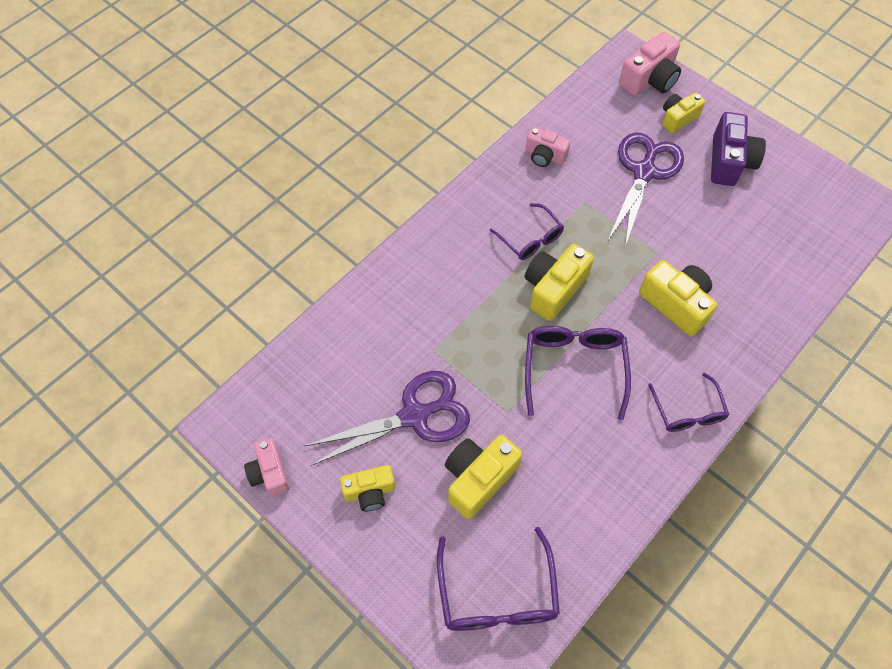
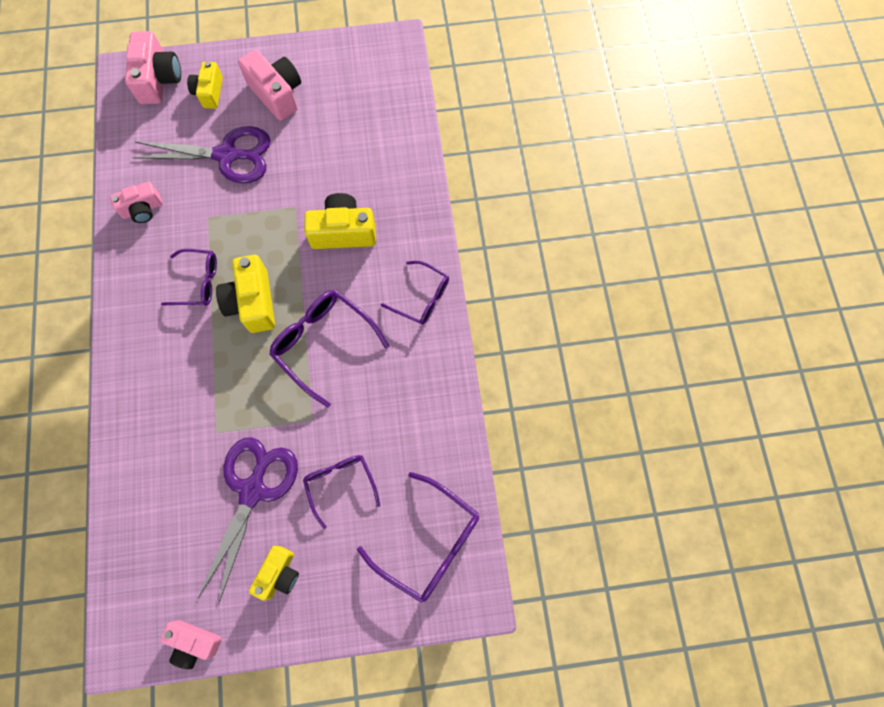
camera: 50 degrees left, 10 degrees up
(478, 478) = (340, 484): yellow camera -> purple glasses
(644, 172) = (227, 155): purple scissors -> purple scissors turned 120 degrees clockwise
(729, 162) = (277, 94): purple camera -> pink camera

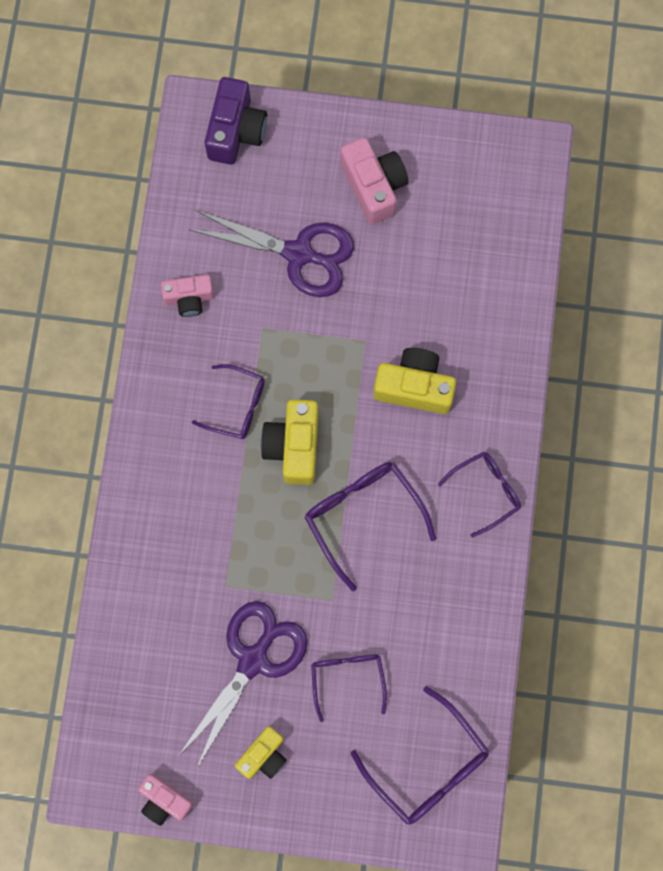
camera: 15 degrees right, 5 degrees up
(159, 80) = (236, 131): pink camera -> purple camera
(209, 92) = (293, 164): yellow camera -> none
(422, 298) = (486, 491): purple glasses -> purple glasses turned 75 degrees counterclockwise

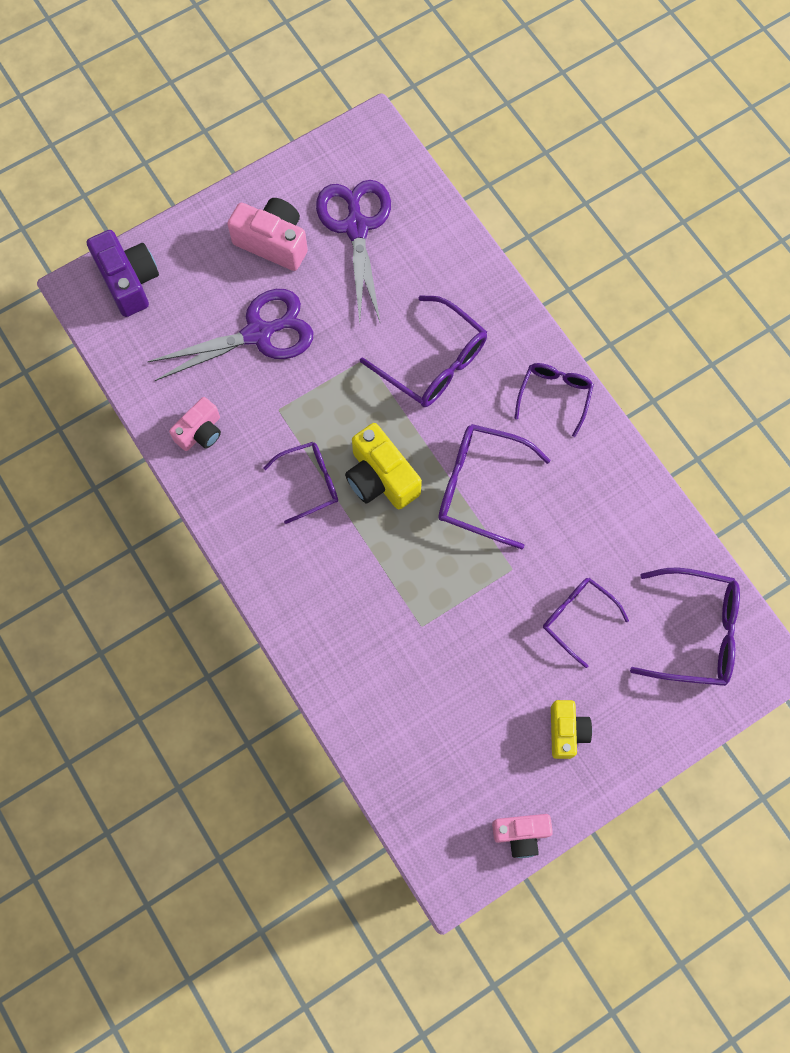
camera: 40 degrees left, 5 degrees down
(253, 660) = (493, 665): purple scissors -> purple scissors (356, 227)
(414, 387) = (433, 362): yellow camera -> purple glasses

